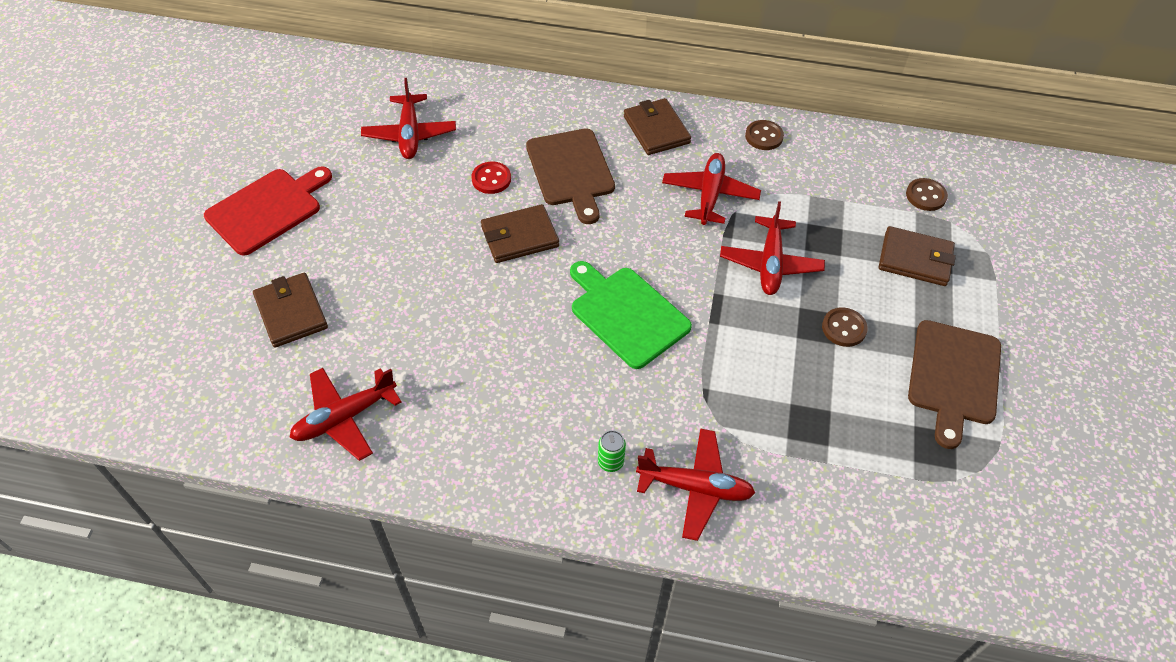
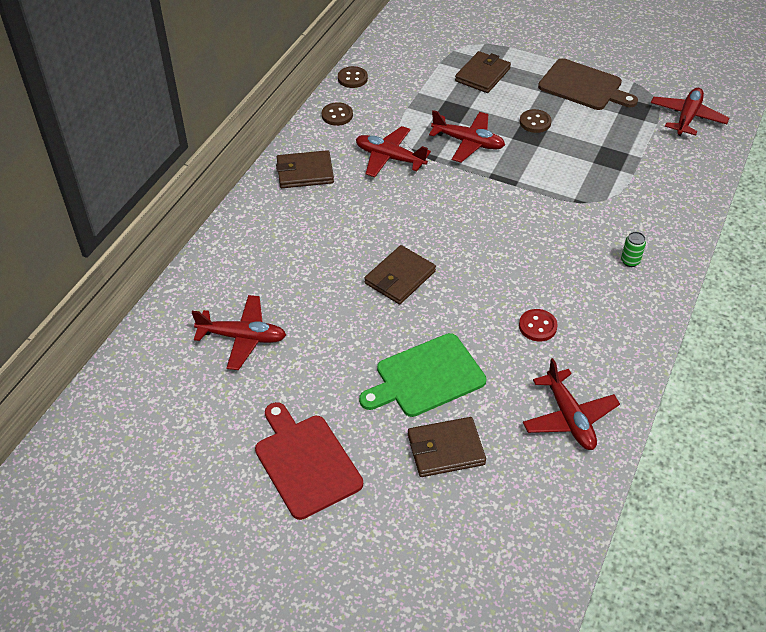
camera: 75 degrees left, 5 degrees down
(491, 179) = (325, 286): red button -> red button (537, 326)
(520, 236) = (400, 277): brown wallet -> brown wallet turned 45 degrees clockwise
(571, 171) = (334, 232): brown cutting board -> none
(626, 314) = (498, 228): green cutting board -> green cutting board (426, 377)
(695, 487) = (655, 222): red plane -> red plane (687, 117)
(925, 196) = (426, 54): brown button -> brown button (352, 78)

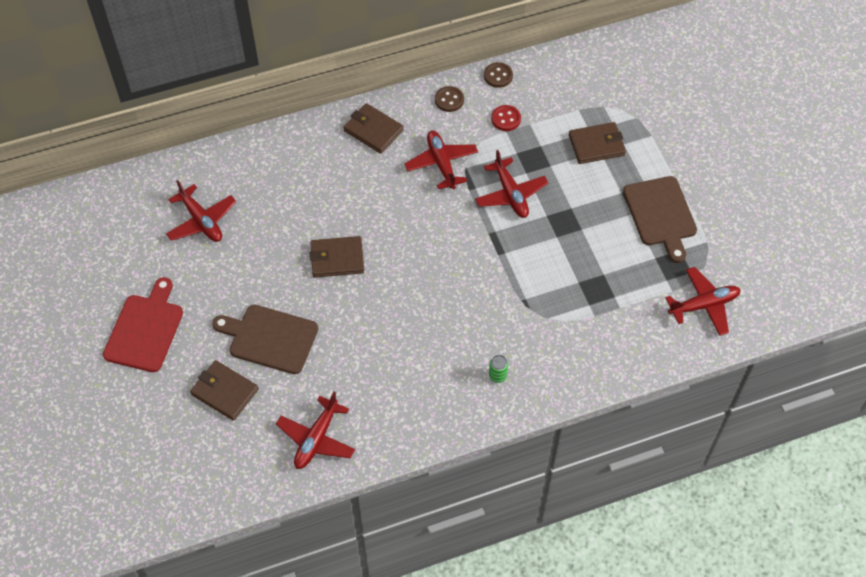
camera: 45 degrees right, 10 degrees up
(426, 377) = (269, 338): green cutting board -> brown cutting board
(535, 122) = (581, 216): brown button -> none
(537, 326) = (376, 366): red button -> red button (506, 119)

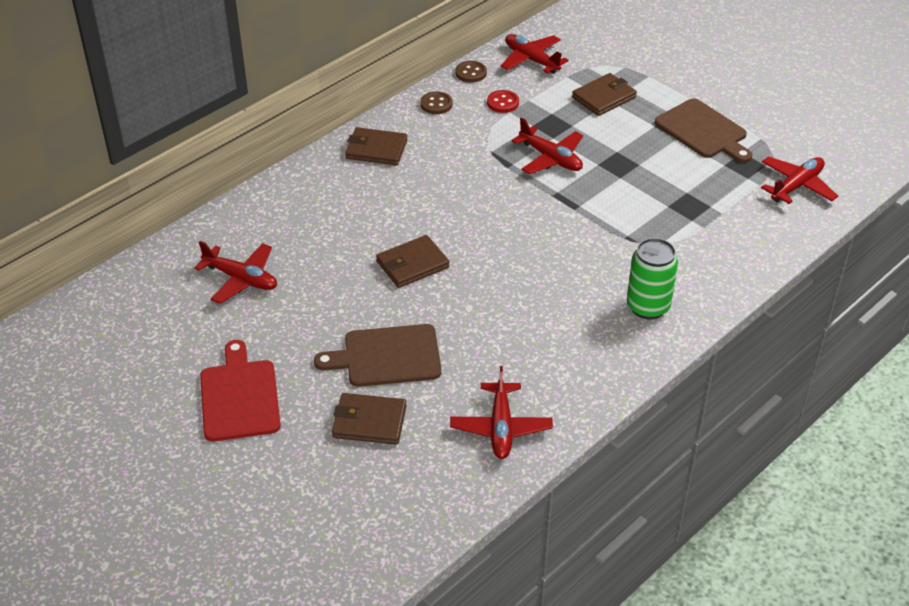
camera: 25 degrees left, 15 degrees down
(441, 163) = (464, 155): red plane -> red plane (531, 60)
(497, 376) = (648, 307): green can -> green can, size x2.14

